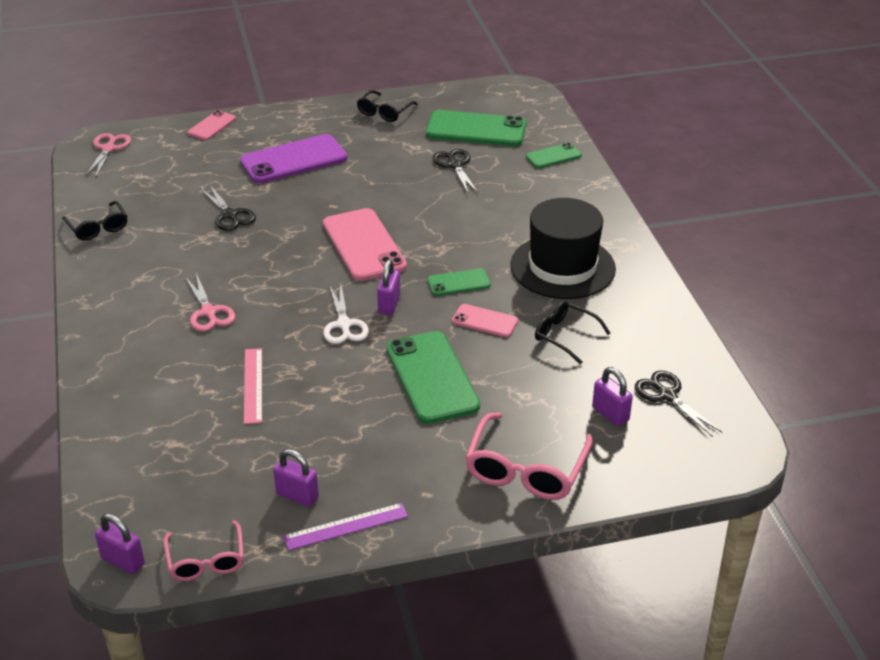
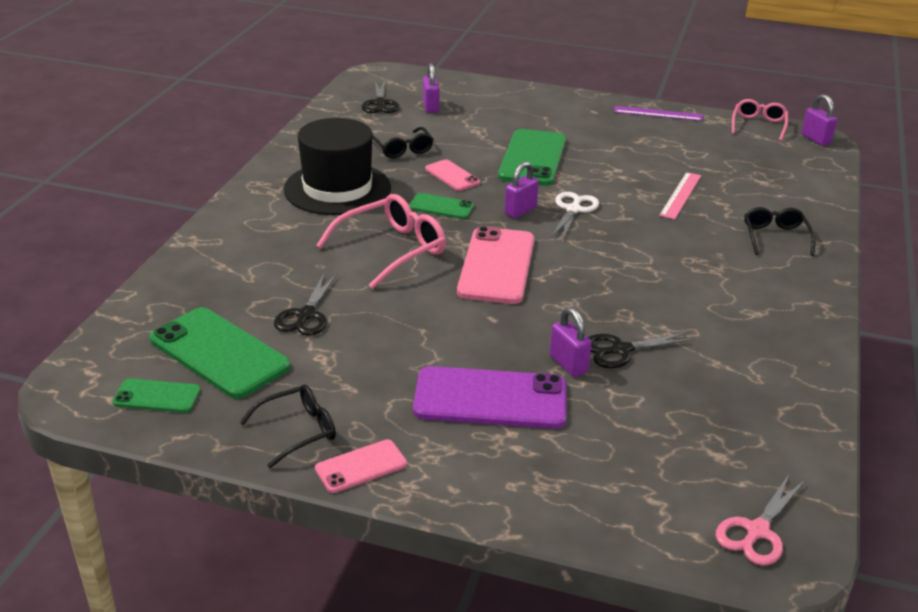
camera: 150 degrees left, 5 degrees down
(98, 227) = (797, 393): black glasses -> black glasses (775, 237)
(208, 312) = (694, 258): pink scissors -> none
(212, 126) = (570, 513): pink phone -> pink phone (361, 466)
(230, 215) = (621, 350): black scissors -> black scissors turned 105 degrees counterclockwise
(297, 496) = (681, 133): purple padlock -> purple padlock (568, 364)
(526, 469) = (518, 102): pink glasses -> pink glasses (392, 249)
(553, 156) = (187, 285): green phone -> green phone (157, 396)

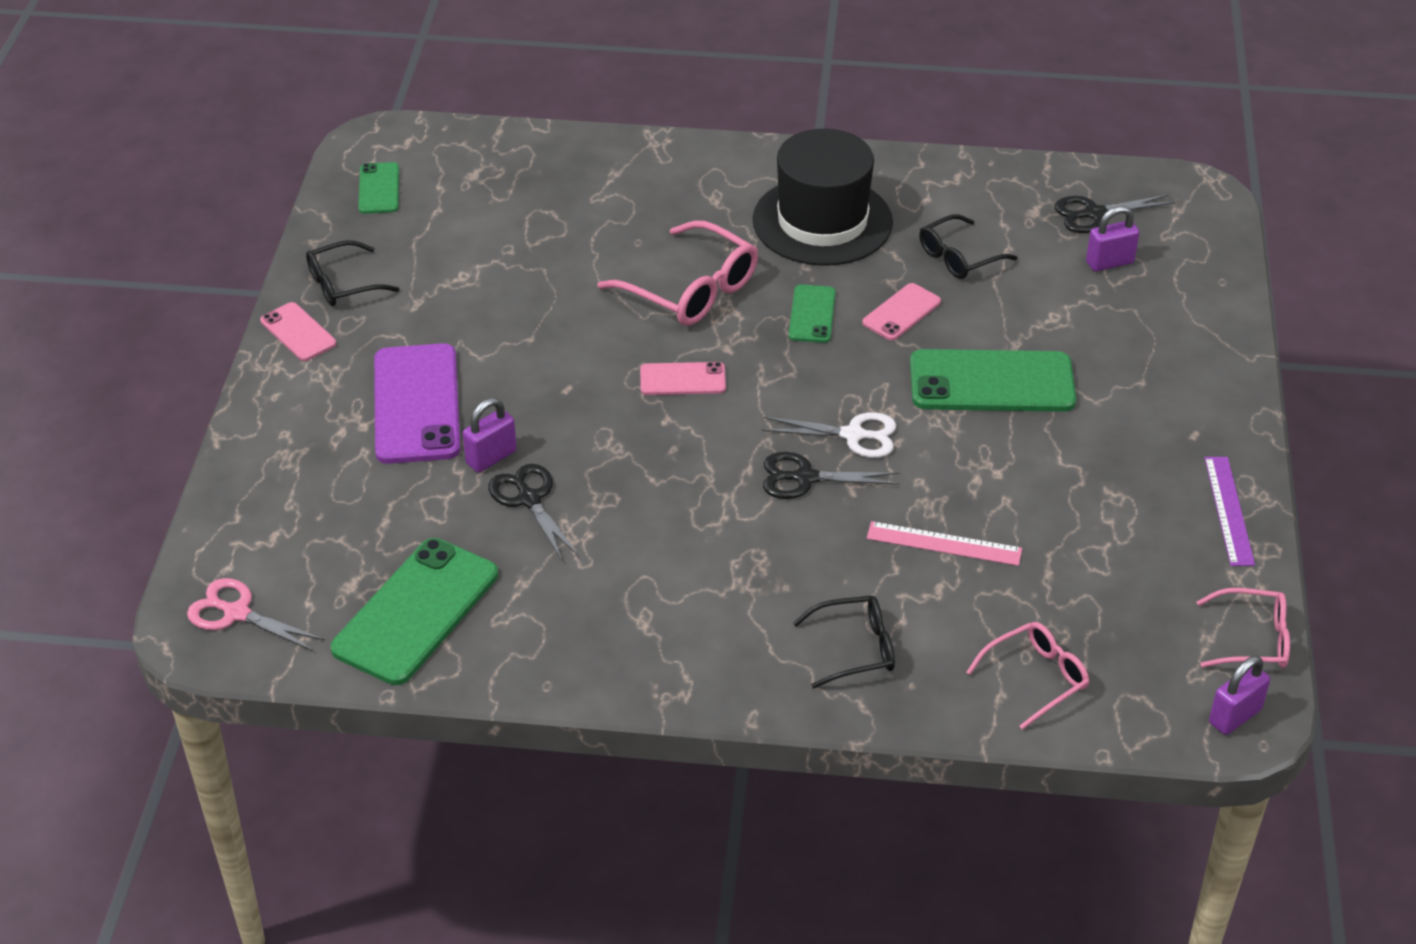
camera: 80 degrees right, 10 degrees up
(219, 353) = (455, 209): green phone -> green phone (416, 611)
(298, 431) = (343, 284): black glasses -> black glasses turned 105 degrees clockwise
(306, 315) = (535, 251): black scissors -> black scissors (805, 478)
(496, 266) = (682, 379): pink phone -> pink phone, size x0.53
(520, 211) = (829, 386): purple padlock -> none
(794, 185) = (1036, 678): none -> pink glasses

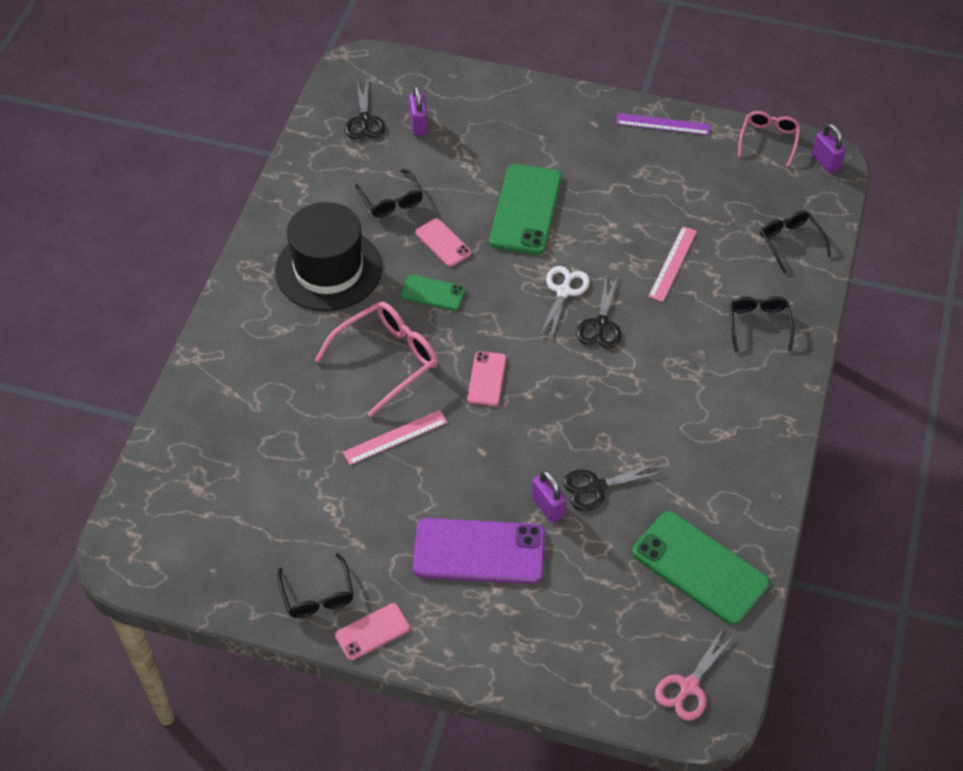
camera: 80 degrees left, 10 degrees up
(379, 189) = (194, 560): green phone -> none
(573, 313) = (395, 437): none -> pink ruler
(1036, 678) = (790, 242): pink glasses -> black glasses

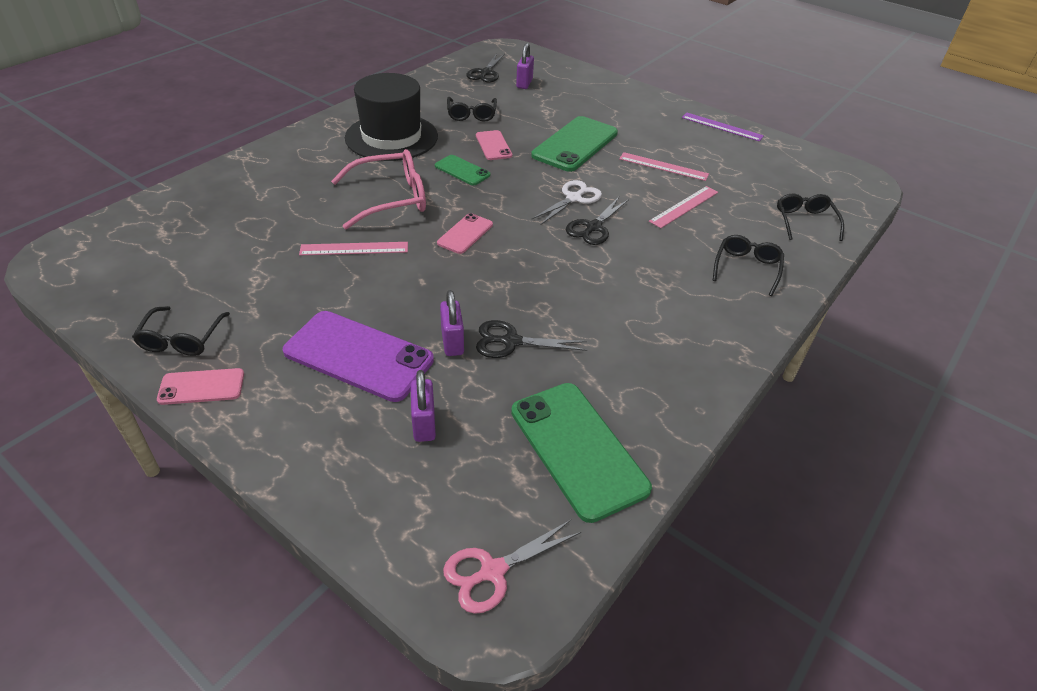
camera: 20 degrees right, 10 degrees down
(629, 211) = (663, 166): none -> pink ruler
(769, 140) = (812, 156): pink glasses -> none
(826, 162) = (861, 181): purple padlock -> purple padlock (424, 424)

